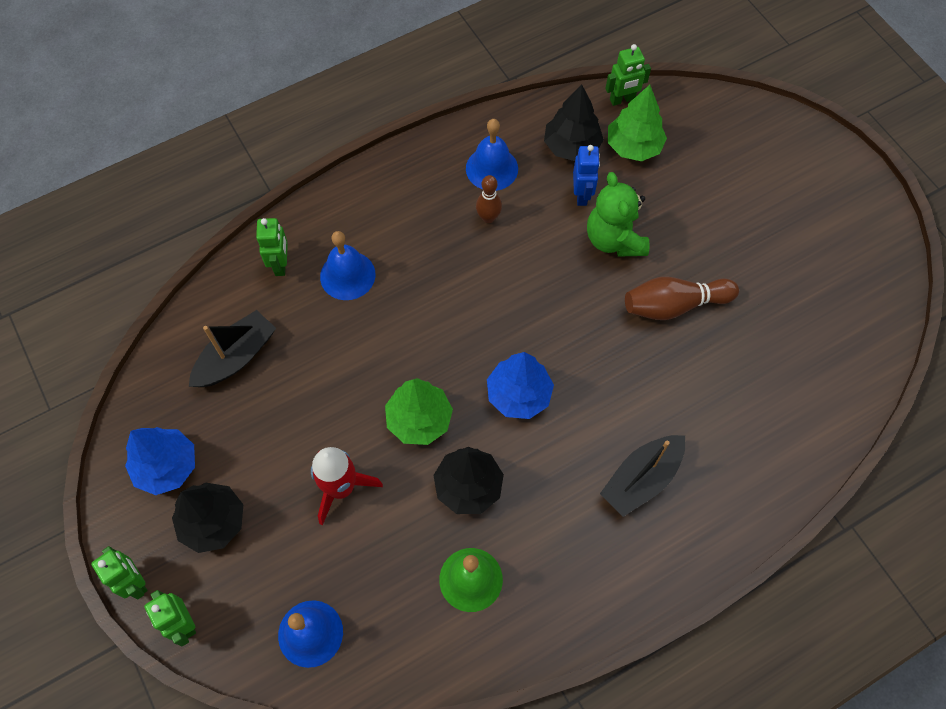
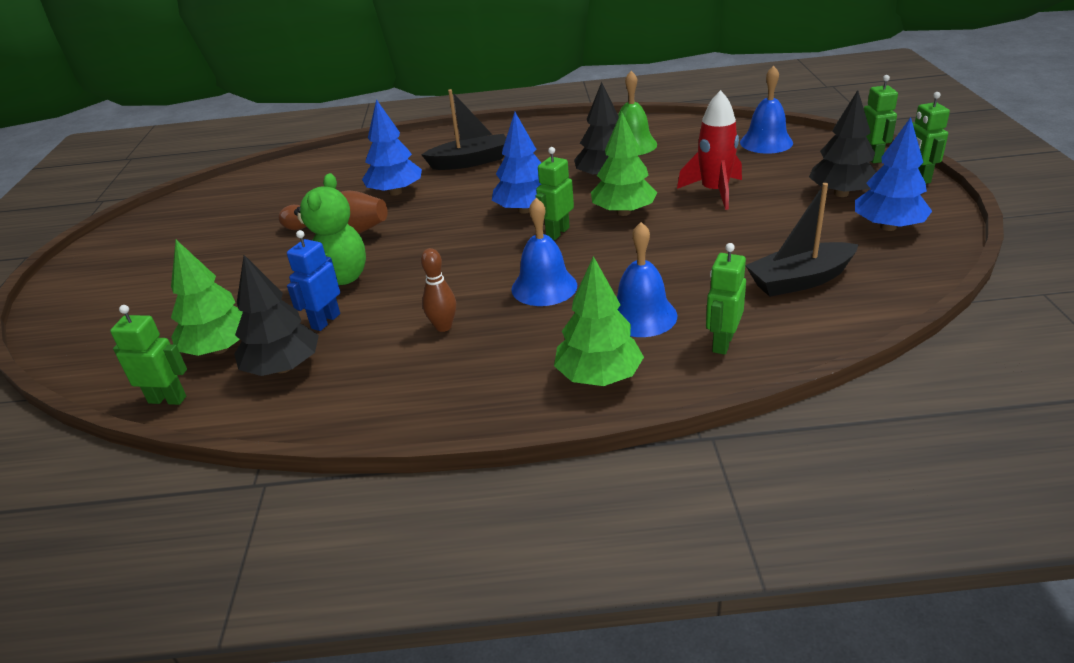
camera: 150 degrees left, 30 degrees down
(353, 207) = (598, 377): none -> green tree
(466, 365) = (557, 232): none -> green robot
(492, 168) = (396, 371): blue bell -> blue bell (544, 287)
(676, 388) = (395, 192): none -> blue tree

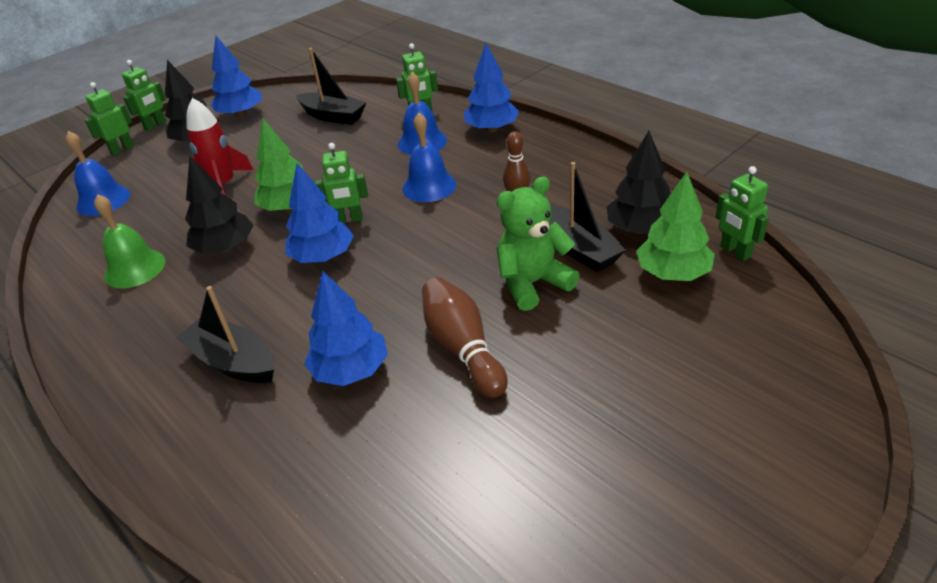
camera: 130 degrees left, 5 degrees up
(325, 321) = (579, 249): blue robot -> black boat
(598, 377) = (492, 129): green tree -> blue tree

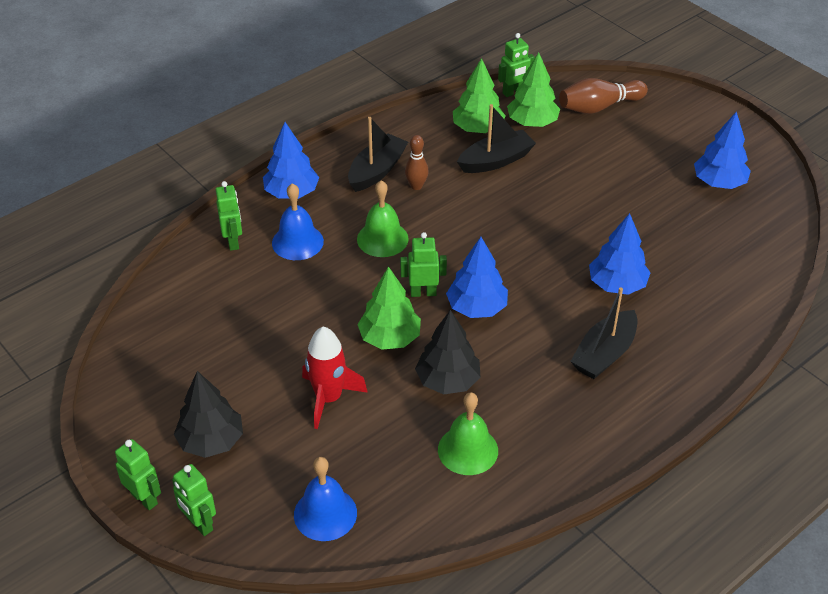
camera: 90 degrees left, 5 degrees up
(241, 114) = (156, 405): blue tree -> blue tree (719, 183)
(333, 116) = (206, 314): black boat -> black boat (377, 171)
(349, 220) = (423, 292): green robot -> green robot turned 90 degrees counterclockwise
(429, 186) = (382, 239): blue bell -> green bell
(463, 348) = (598, 227): brown bowling pin -> brown bowling pin (599, 107)
(533, 283) = (533, 188): green teddy bear -> none
(639, 229) = (477, 128): black tree -> green tree

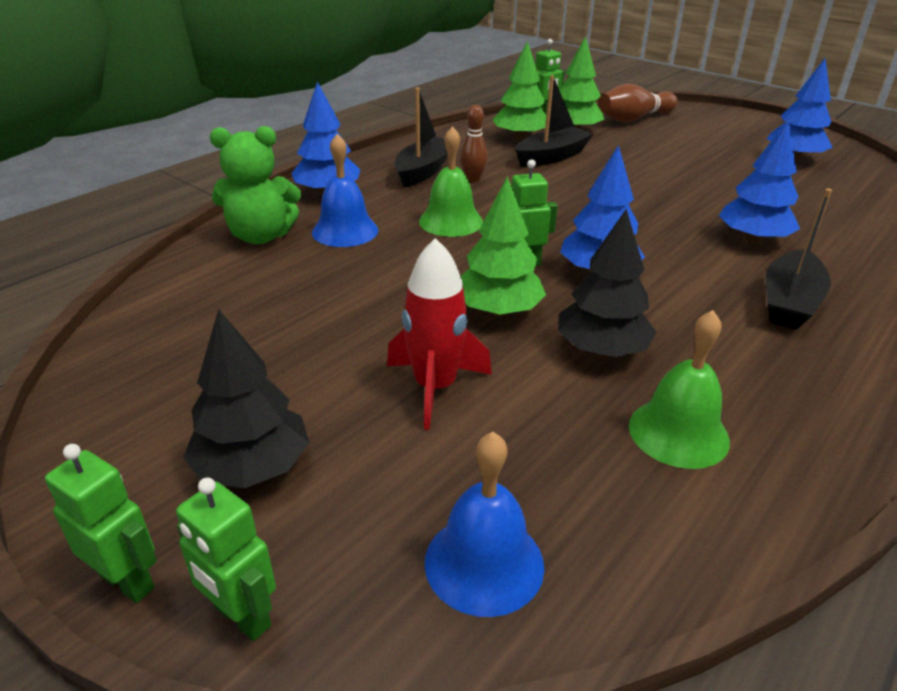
camera: 10 degrees left, 10 degrees down
(233, 241) = (261, 236): green robot -> green teddy bear

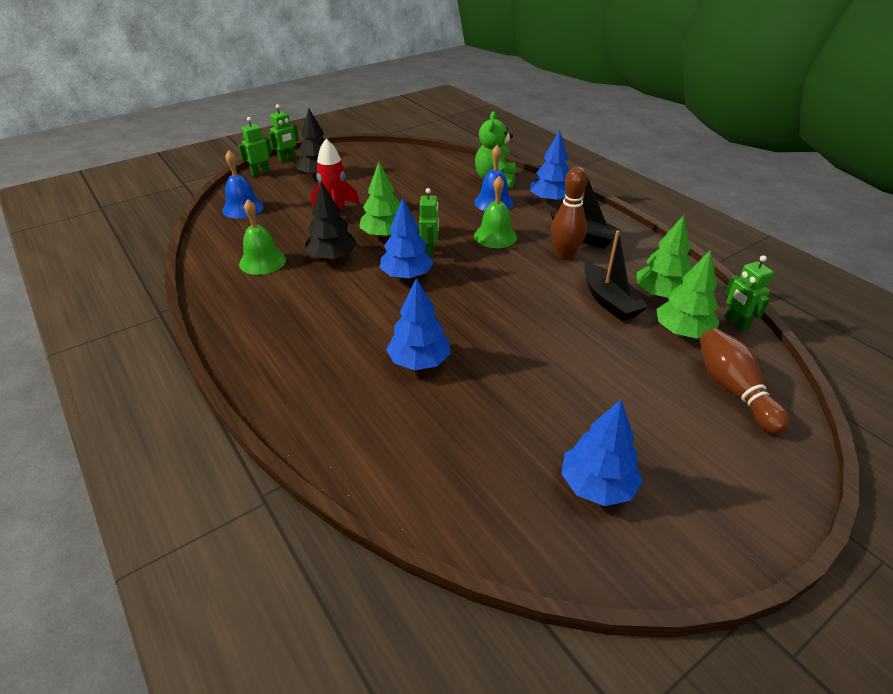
camera: 105 degrees right, 5 degrees up
(473, 179) = (564, 255): brown bowling pin -> brown bowling pin, size x1.60
(789, 302) = (330, 341): black boat -> none

